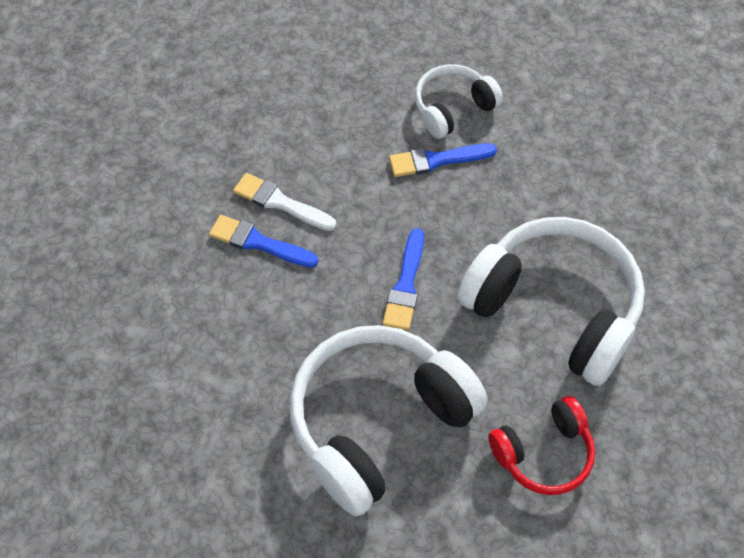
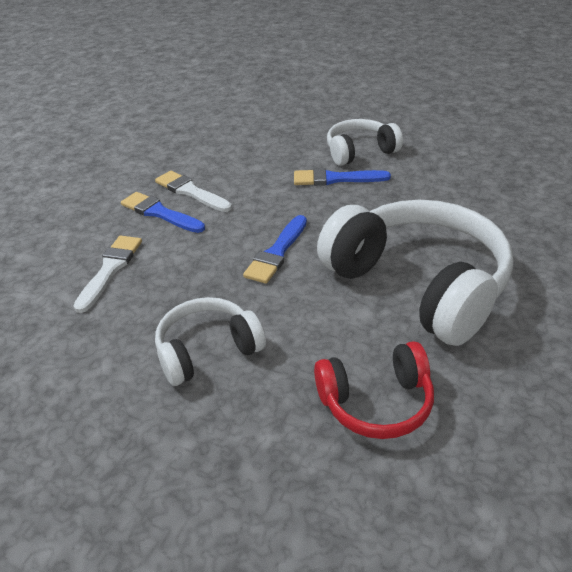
camera: 15 degrees right, 20 degrees down
(240, 335) = (110, 269): none -> white brush
(379, 423) = (207, 351): white headphones -> white headphones, size x0.54

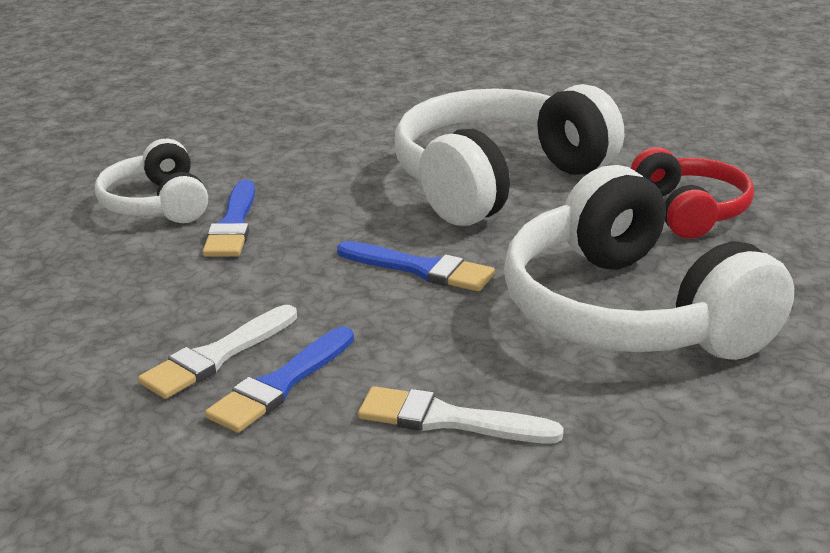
camera: 90 degrees left, 10 degrees down
(207, 351) = (631, 313): white headphones -> white headphones, size x1.86

